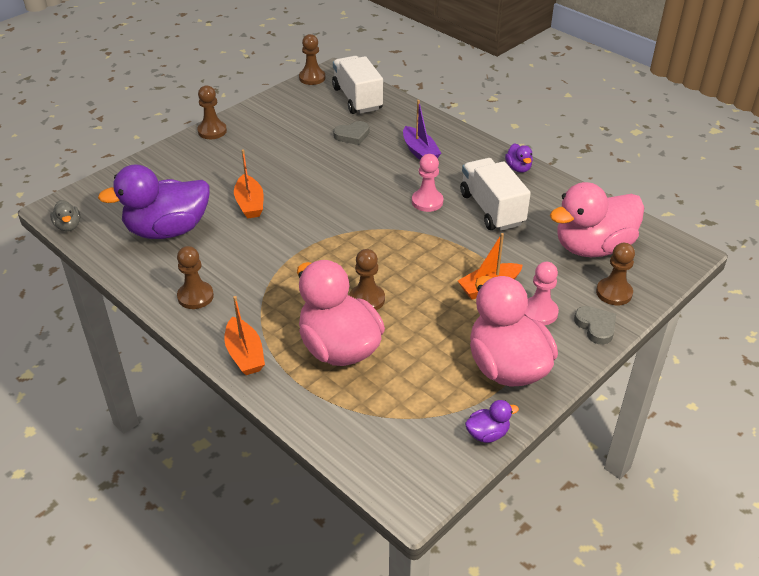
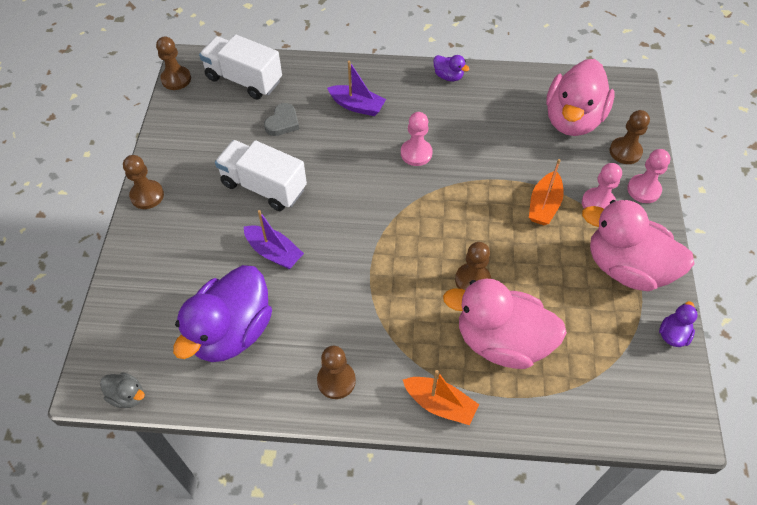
camera: 40 degrees left, 15 degrees up
(250, 204) = (274, 252): orange boat -> purple boat
(492, 209) = (470, 129): white truck -> white truck (264, 186)
(596, 326) = (643, 190): grey heart -> pink pawn

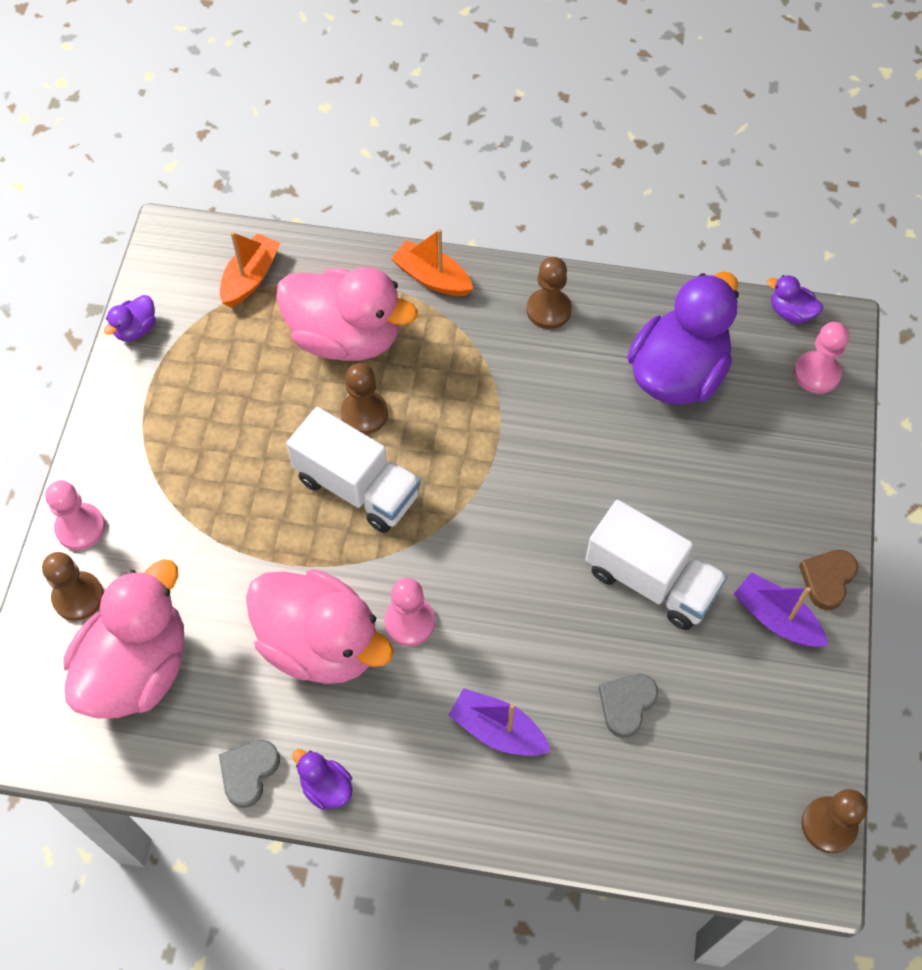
camera: 175 degrees left, 5 degrees up
(127, 396) = (790, 312): grey duck -> purple duck
(147, 195) = (827, 579): brown pawn -> brown heart
(244, 80) = (702, 812): white truck -> white truck (357, 487)
(274, 252) = (629, 473): purple boat -> purple boat (776, 618)
(492, 79) = (249, 772): none -> grey heart
(544, 205) = (236, 514): orange boat -> orange boat (250, 278)
(598, 203) = (156, 511): pink pawn -> pink pawn (816, 373)
(626, 268) = (156, 414): pink duck -> pink duck (321, 644)

